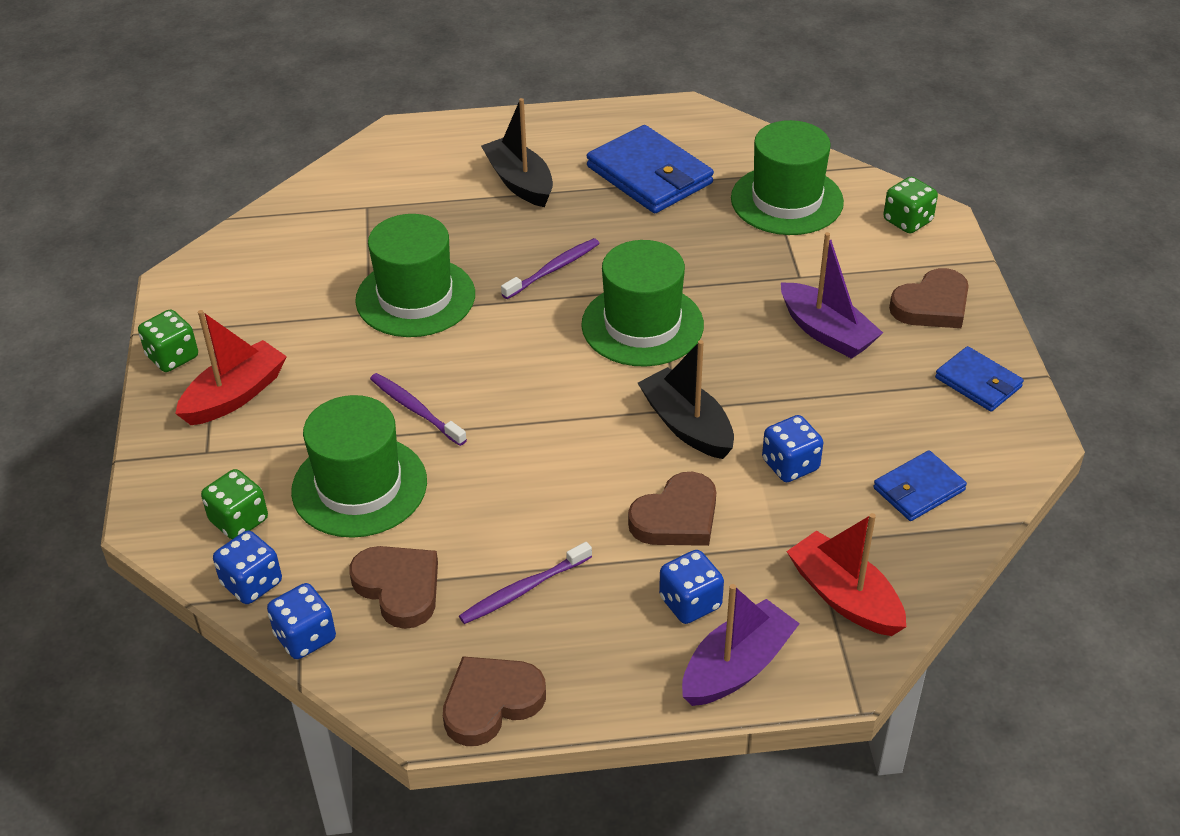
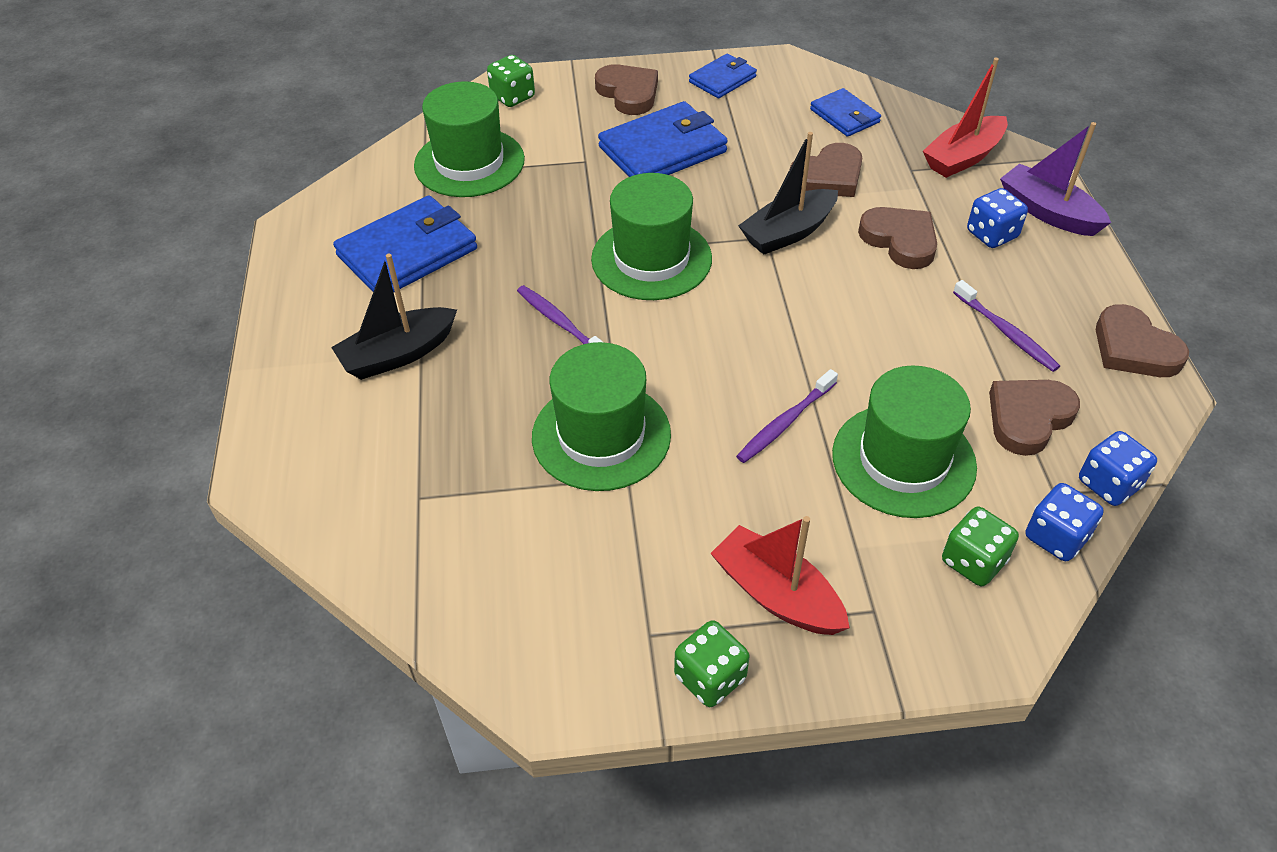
camera: 90 degrees left, 5 degrees up
(790, 465) = (828, 177): blue dice -> brown heart
(826, 332) = (662, 149): purple boat -> blue wallet

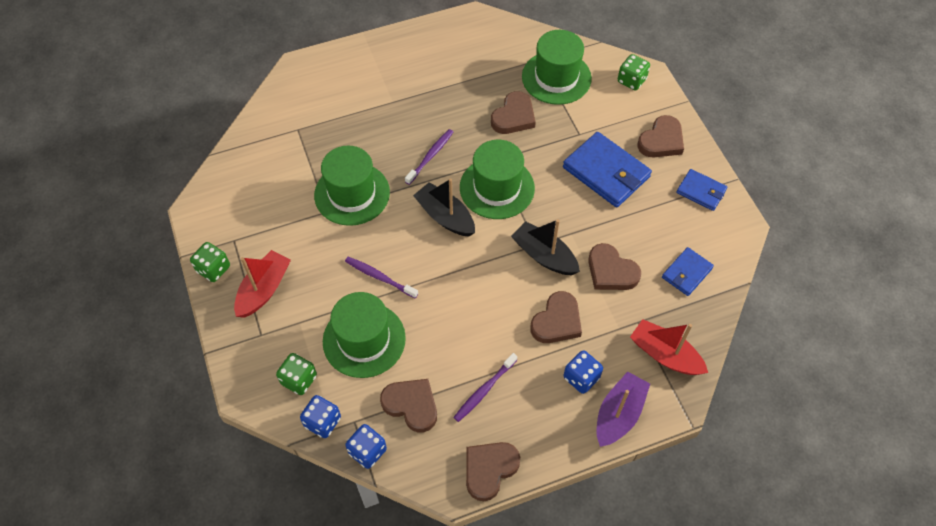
camera: 75 degrees right, 10 degrees up
(398, 354) = (389, 92): black boat -> black boat (445, 216)
(407, 252) = (468, 72): blue wallet -> none
(523, 218) = (514, 116): none -> brown heart

